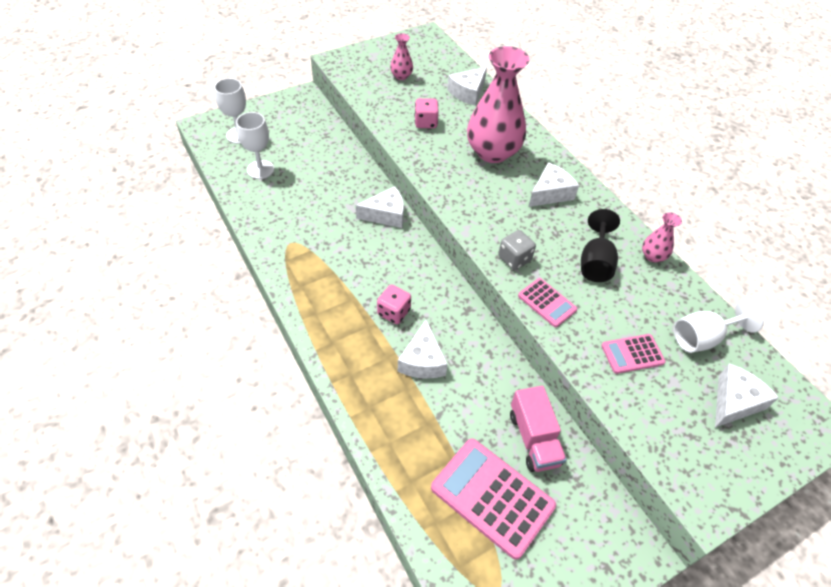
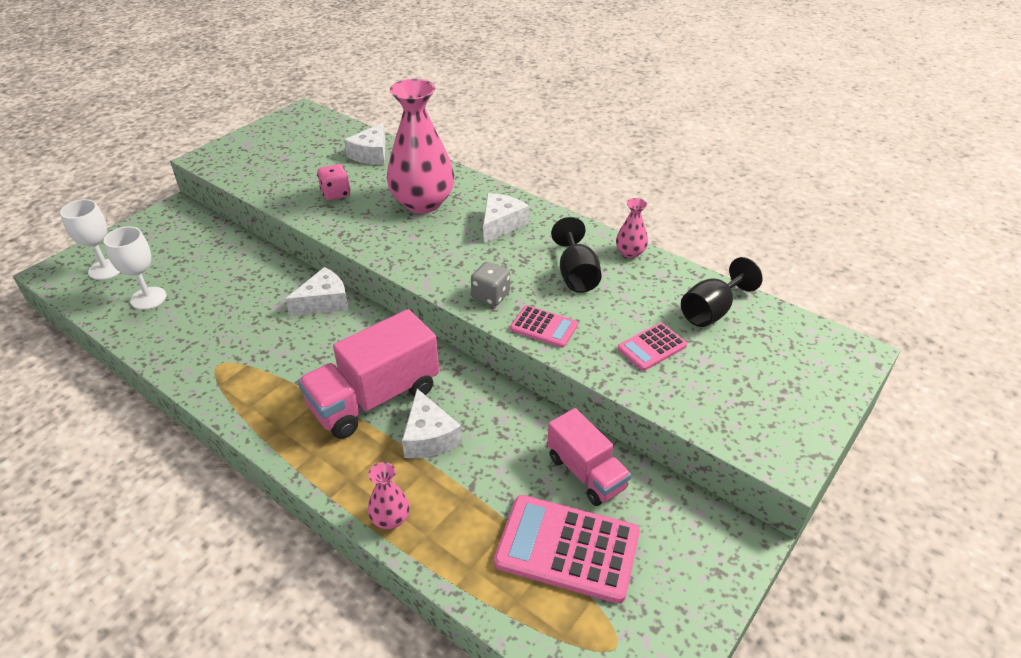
camera: 20 degrees left, 10 degrees down
(393, 312) = (374, 398): pink dice -> pink truck
(401, 76) = (288, 156): pink vase -> pink vase (390, 518)
(702, 338) = (711, 311): white goblet -> black goblet
(734, 402) = (768, 358): white cheese -> none

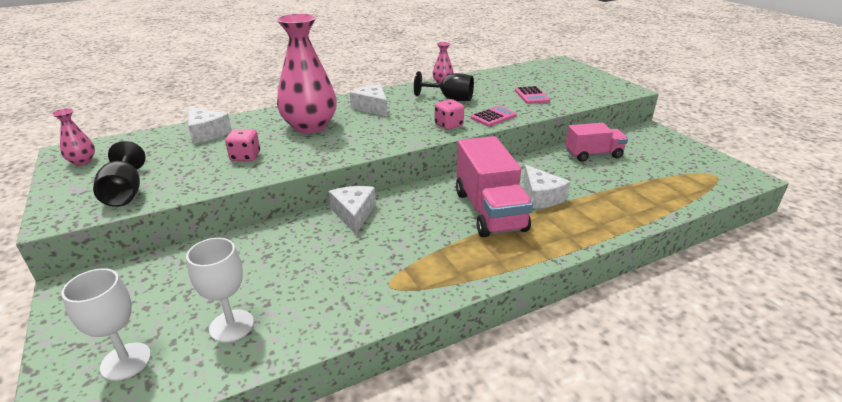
camera: 65 degrees left, 10 degrees down
(390, 518) = (611, 225): pink vase -> pink vase (82, 161)
(429, 437) = (541, 197): white cheese -> white cheese turned 60 degrees clockwise
(491, 296) = (448, 125): grey dice -> pink dice
(567, 548) = (648, 172): pink calculator -> none
(711, 311) = (511, 77): black goblet -> black goblet (125, 192)

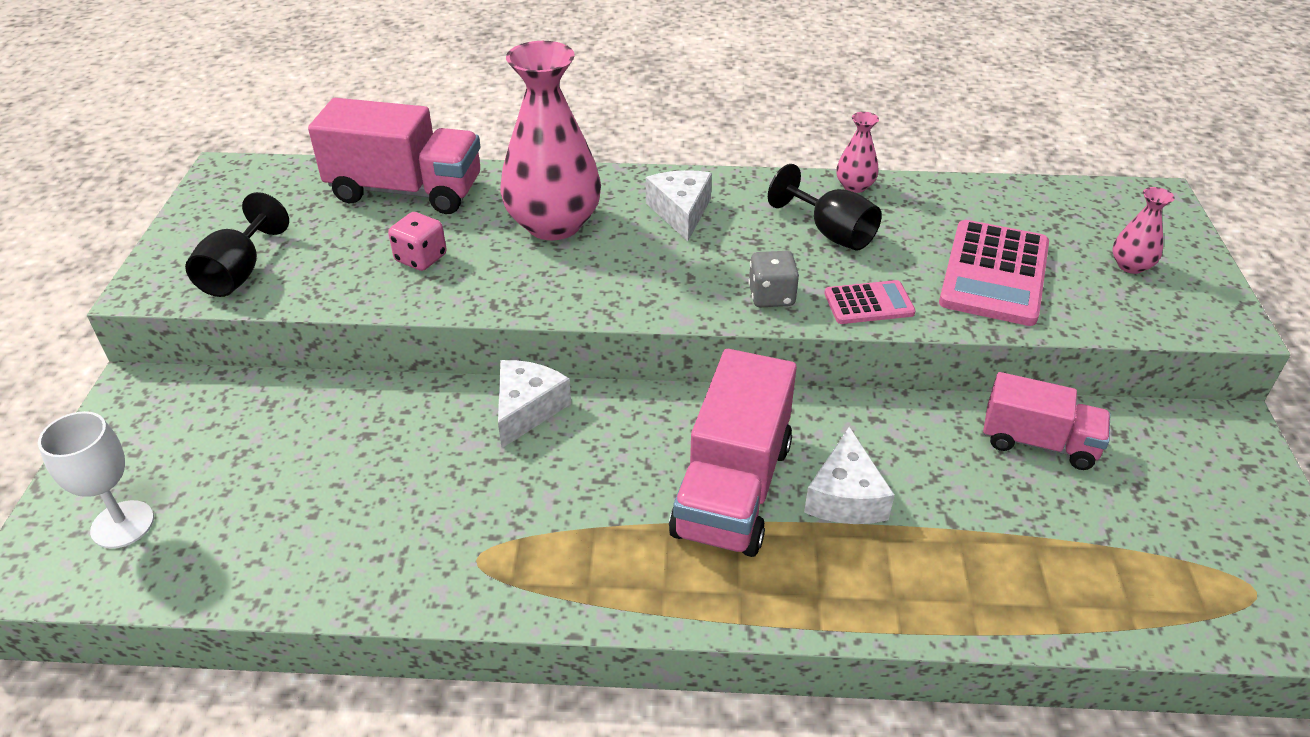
camera: 30 degrees right, 10 degrees up
(82, 161) = (230, 195): pink vase -> pink vase (1130, 266)
(207, 133) = (406, 191): white cheese -> pink truck
(231, 326) = (253, 529): white goblet -> none
(448, 125) = (771, 296): pink dice -> grey dice
(531, 96) = (994, 274): pink calculator -> pink calculator, size x1.83

